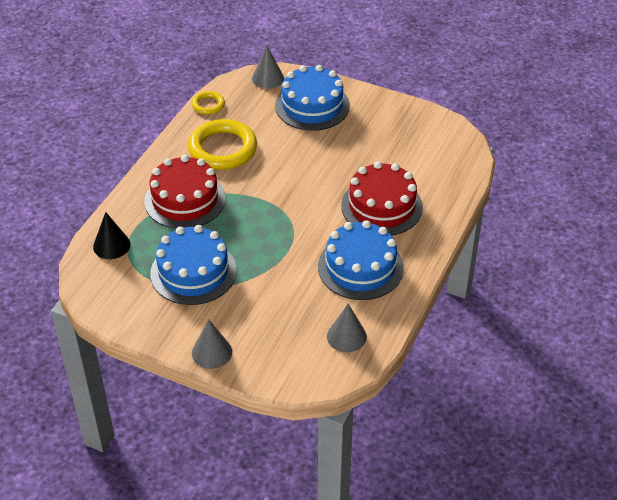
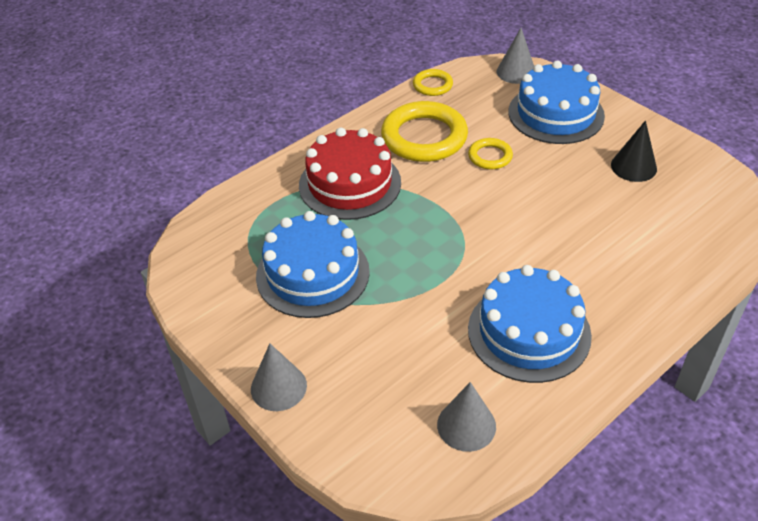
camera: 25 degrees right, 0 degrees up
(111, 245) = (238, 214): black cone -> black cone (633, 166)
(279, 151) = (490, 156): none -> yellow ring
(381, 206) = (593, 258): red cake -> none

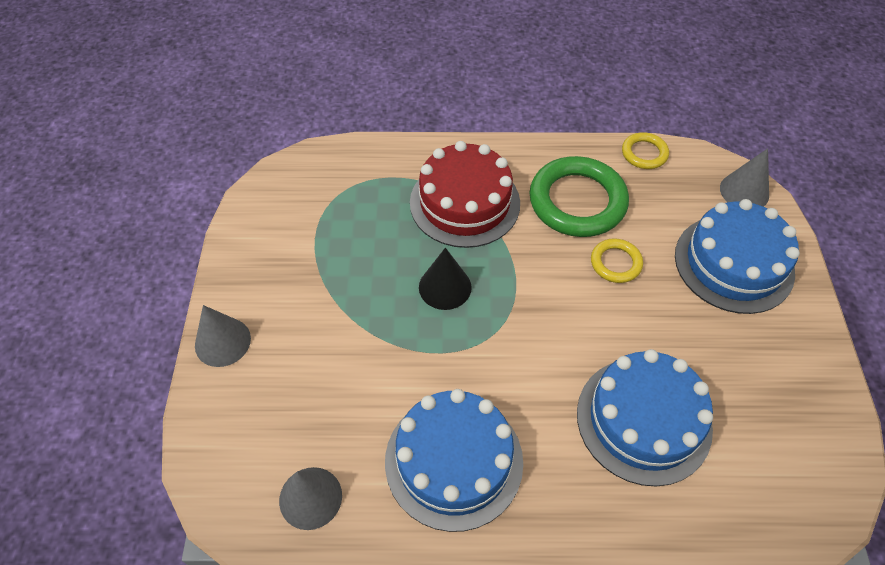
camera: 40 degrees right, 10 degrees up
(313, 273) = (348, 264): blue cake -> blue cake (643, 420)
(424, 137) = (577, 201): yellow ring -> green ring
(633, 166) = (750, 378): black cone -> black cone (445, 287)

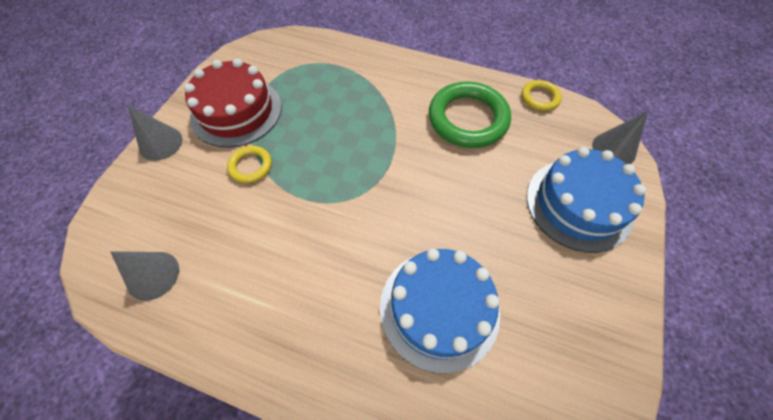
camera: 20 degrees right, 5 degrees up
(445, 287) = (334, 152): black cone -> none
(454, 461) = (270, 286): blue cake -> none
(464, 203) = (380, 96): red cake -> red cake (236, 111)
(615, 263) = (476, 174): yellow ring -> yellow ring (250, 166)

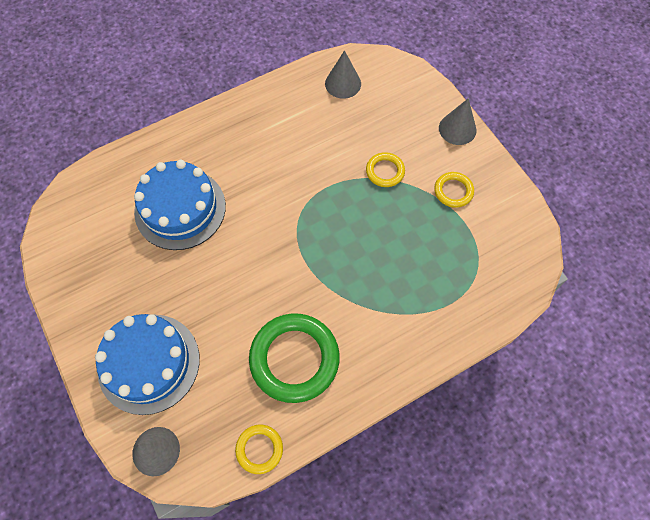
camera: 130 degrees right, 5 degrees up
(236, 111) = (453, 191): red cake -> yellow ring

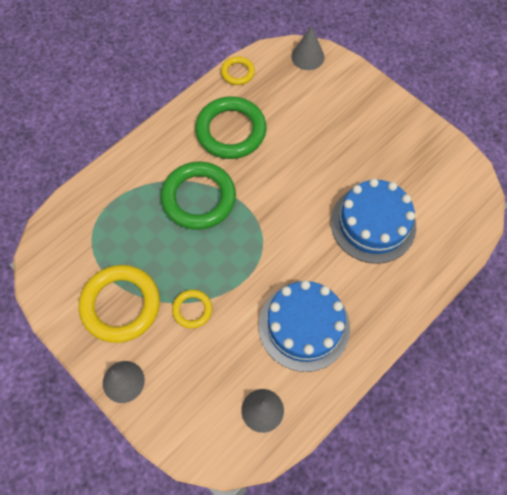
camera: 165 degrees right, 0 degrees up
(149, 363) = (339, 103): blue cake -> blue cake (304, 326)
(353, 281) = (199, 198): none -> green ring
(453, 191) = (120, 305): yellow ring -> yellow ring, size x2.00

